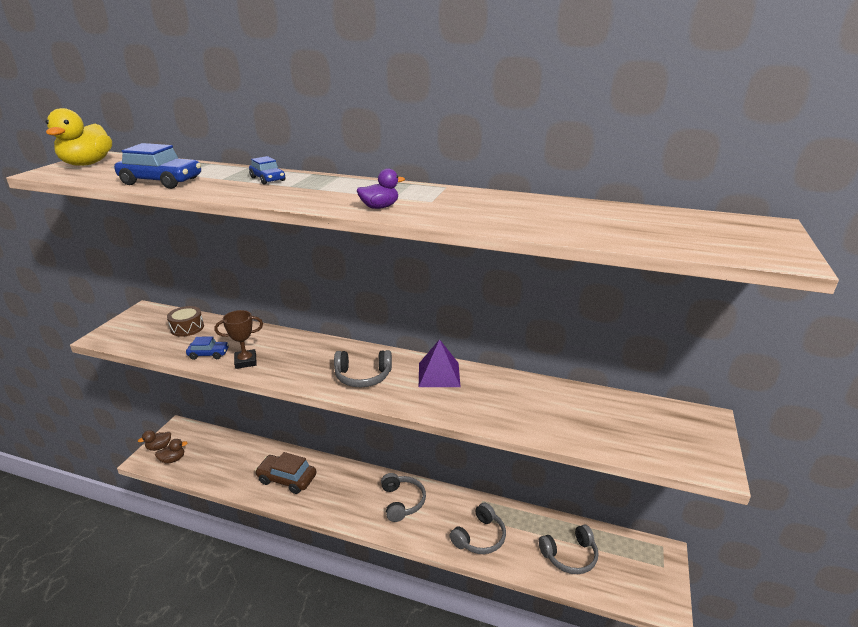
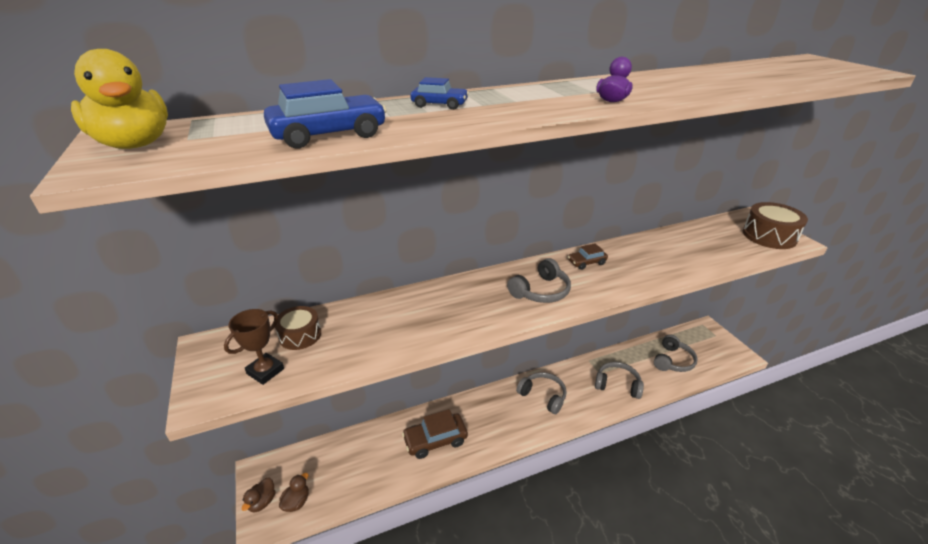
camera: 40 degrees left, 5 degrees up
(209, 354) = (373, 346): blue car -> none
(245, 361) = (423, 332): brown trophy -> brown trophy (265, 371)
(439, 374) = (586, 262): purple pyramid -> brown car
(480, 537) = (617, 385): grey headphones -> grey headphones turned 75 degrees counterclockwise
(687, 446) = (769, 236): none -> brown drum

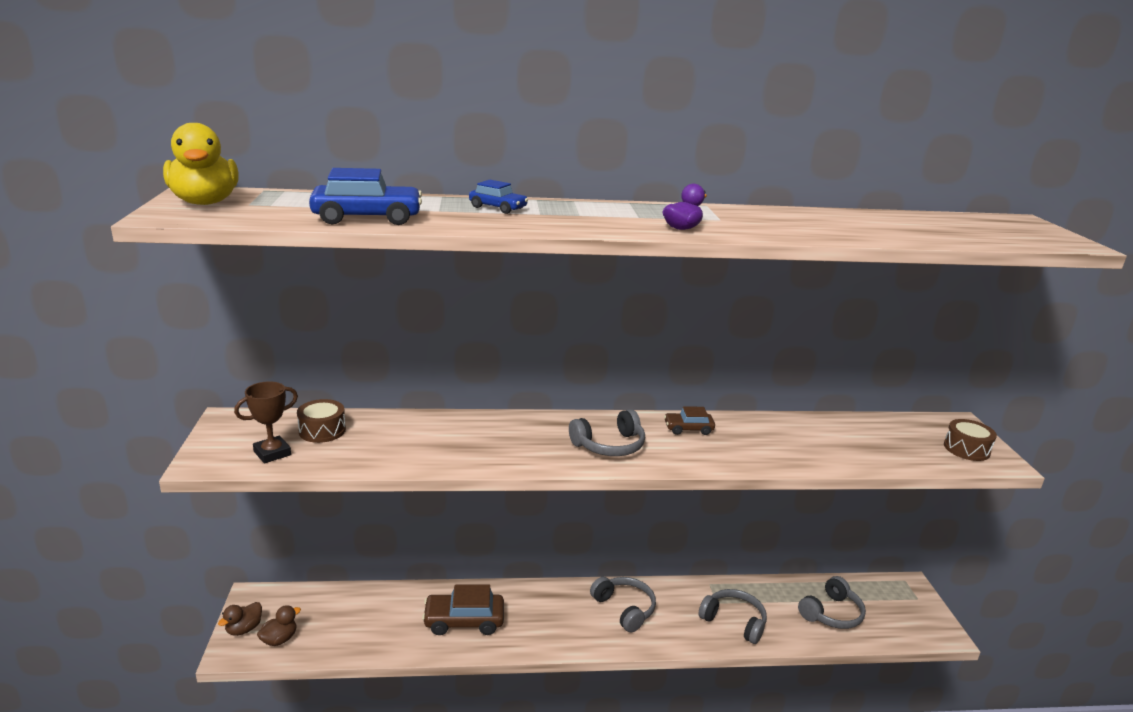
camera: 15 degrees right, 10 degrees down
(769, 236) = (966, 449): brown drum -> brown drum, size x0.63

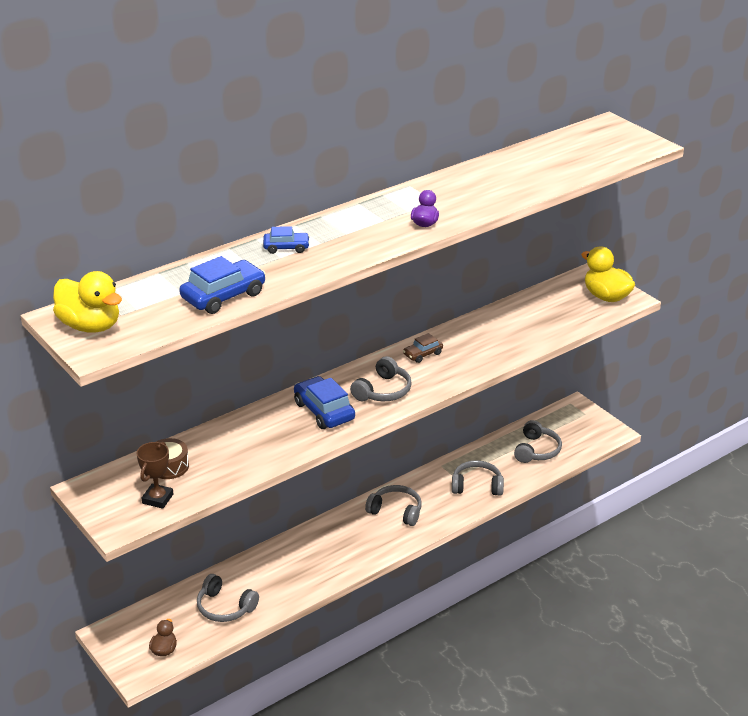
camera: 30 degrees left, 10 degrees up
(244, 629) = (127, 657): brown duck -> none
(373, 625) = (225, 607): none -> grey headphones
(464, 621) = (289, 573): brown car -> none
(526, 441) = (324, 411): none -> blue car
(966, 449) = (606, 296): brown drum -> yellow duck

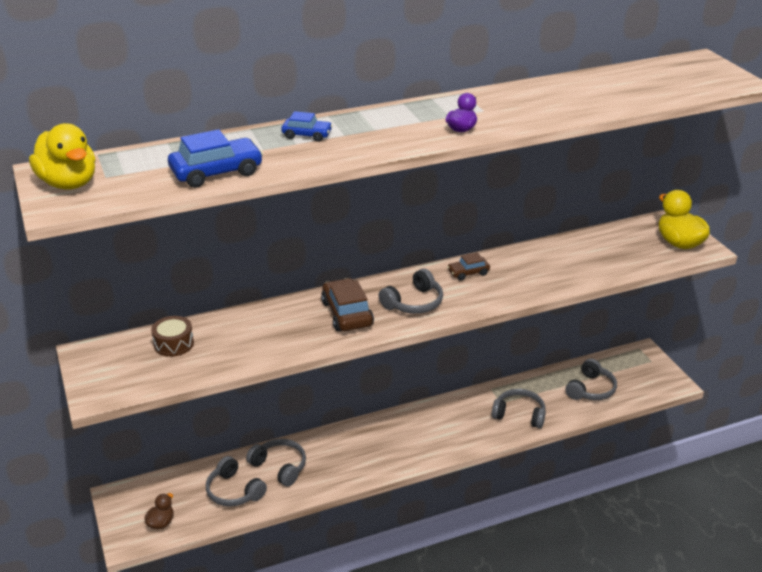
camera: 15 degrees right, 0 degrees up
(157, 499) = (147, 374): brown trophy -> none
(324, 411) = (347, 314): blue car -> brown car
(396, 511) = (431, 426): grey headphones -> grey headphones (280, 466)

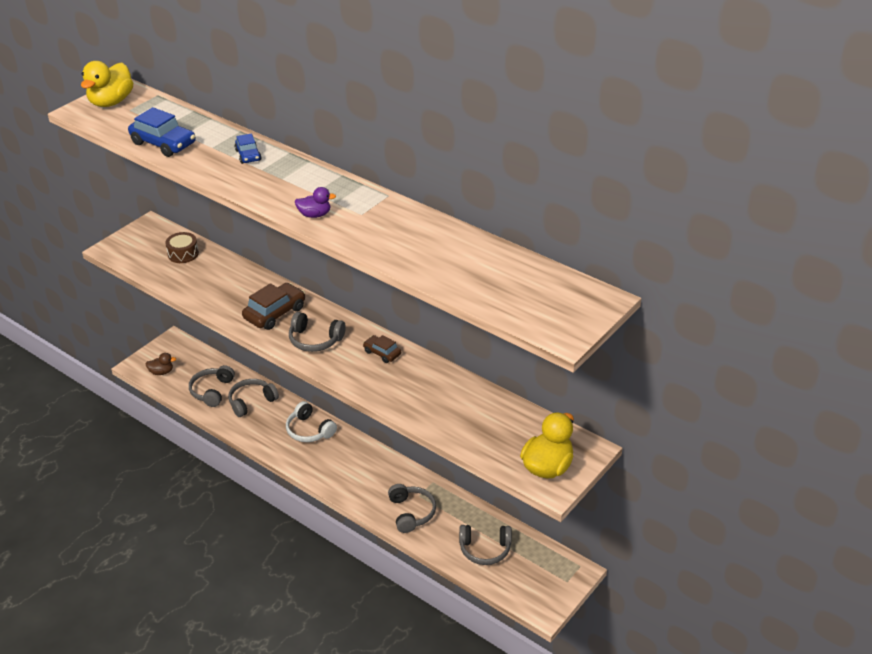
camera: 60 degrees right, 5 degrees up
(280, 466) = (251, 402): grey headphones -> grey headphones turned 135 degrees counterclockwise
(359, 440) = (309, 430): none -> white headphones

